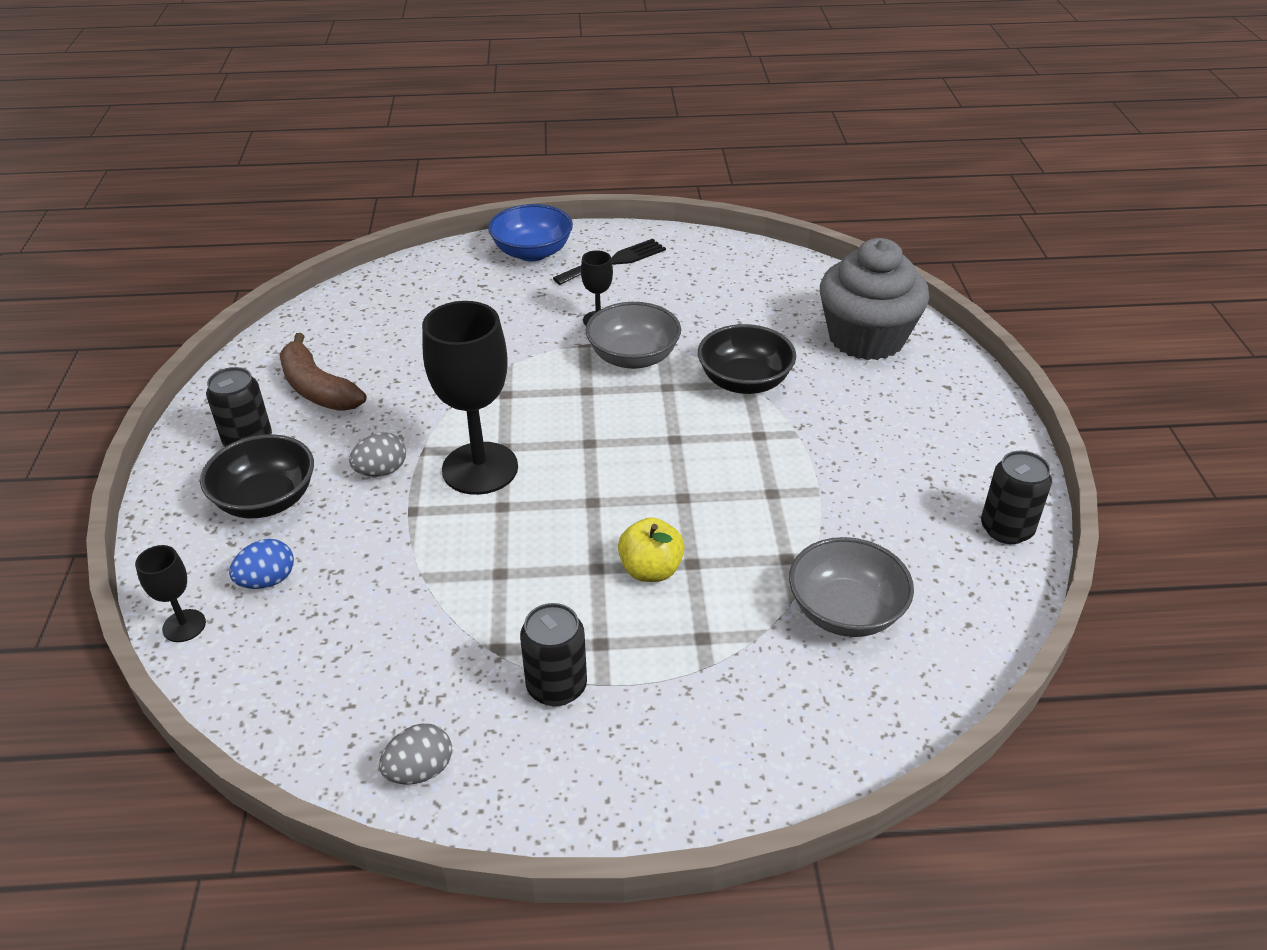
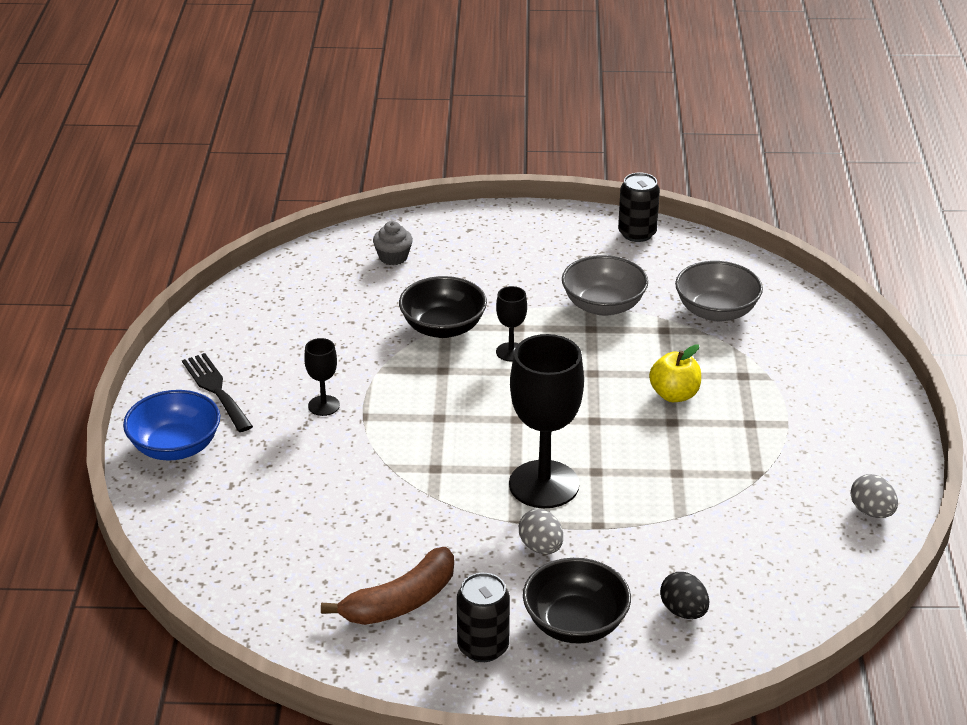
camera: 85 degrees left, 5 degrees down
(184, 626) = (738, 659): black goblet -> black goblet (511, 352)
(267, 581) = (683, 611): blue egg -> black egg
(556, 686) = (791, 446): black can -> none
(633, 357) = (392, 387): grey bowl -> grey bowl (603, 305)
(866, 338) = (393, 257): grey cupcake -> grey cupcake, size x0.42

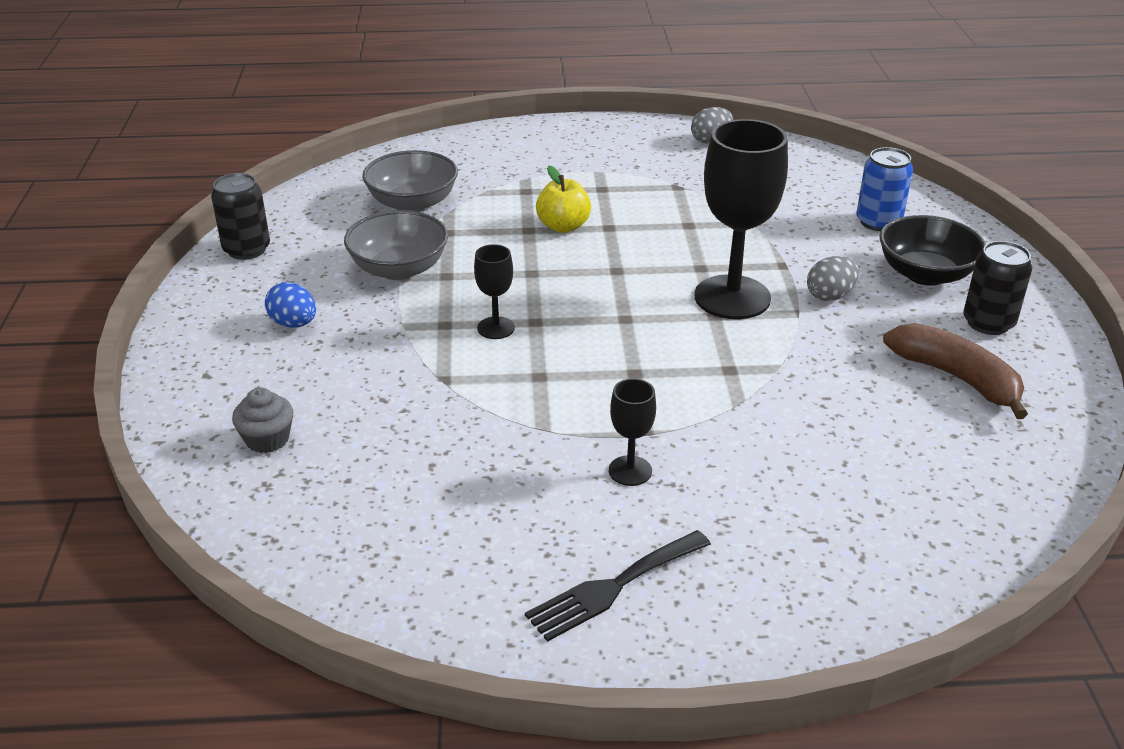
camera: 95 degrees left, 0 degrees up
(175, 447) = (759, 611): blue bowl -> none
(443, 327) = (445, 382): black bowl -> none
(528, 260) = (294, 324): none -> blue egg
(683, 611) = (878, 222): black egg -> blue can

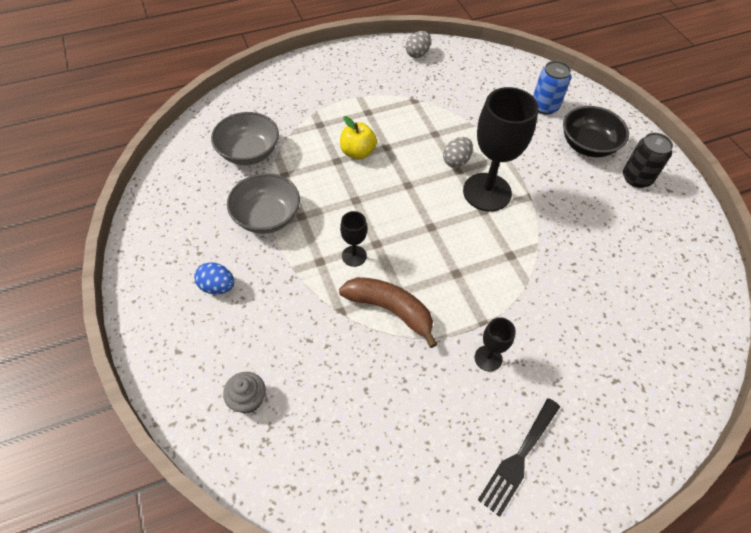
camera: 20 degrees left, 20 degrees up
(247, 249) = (151, 223): black can -> none
(830, 296) = (542, 177): grey egg -> grey egg (456, 161)
(956, 378) = (637, 228): brown banana -> brown banana (390, 310)

